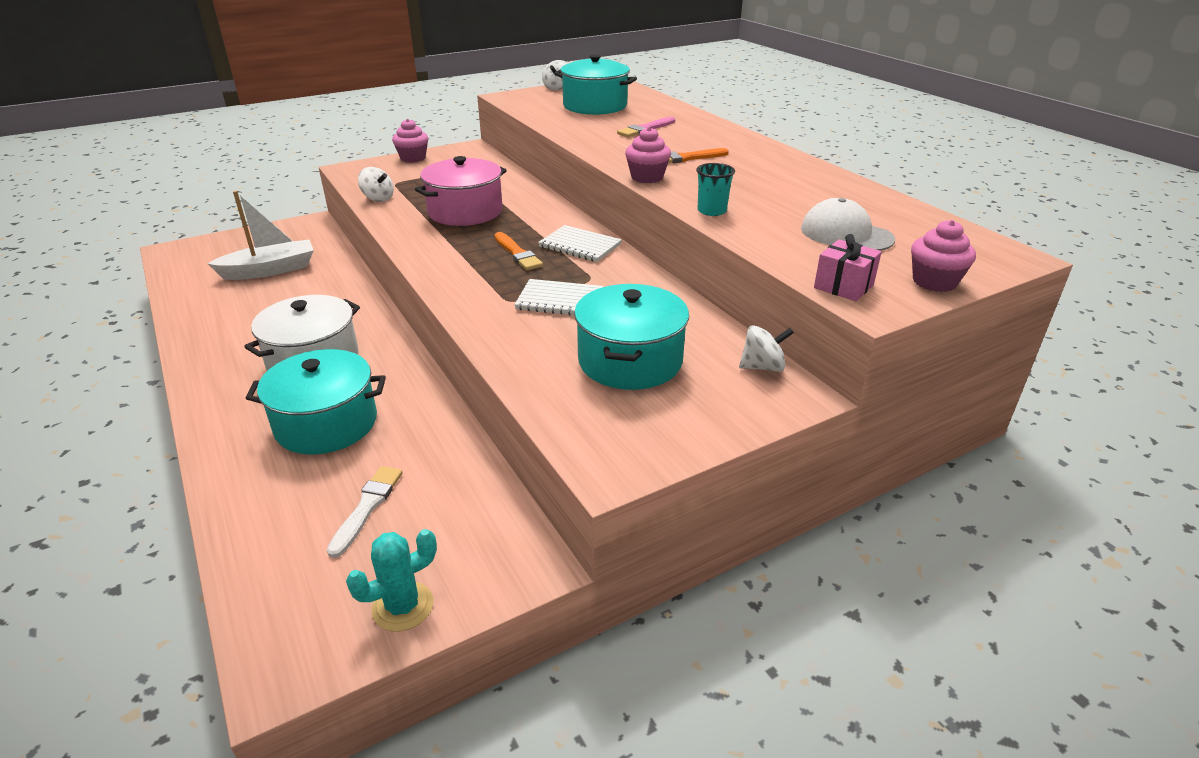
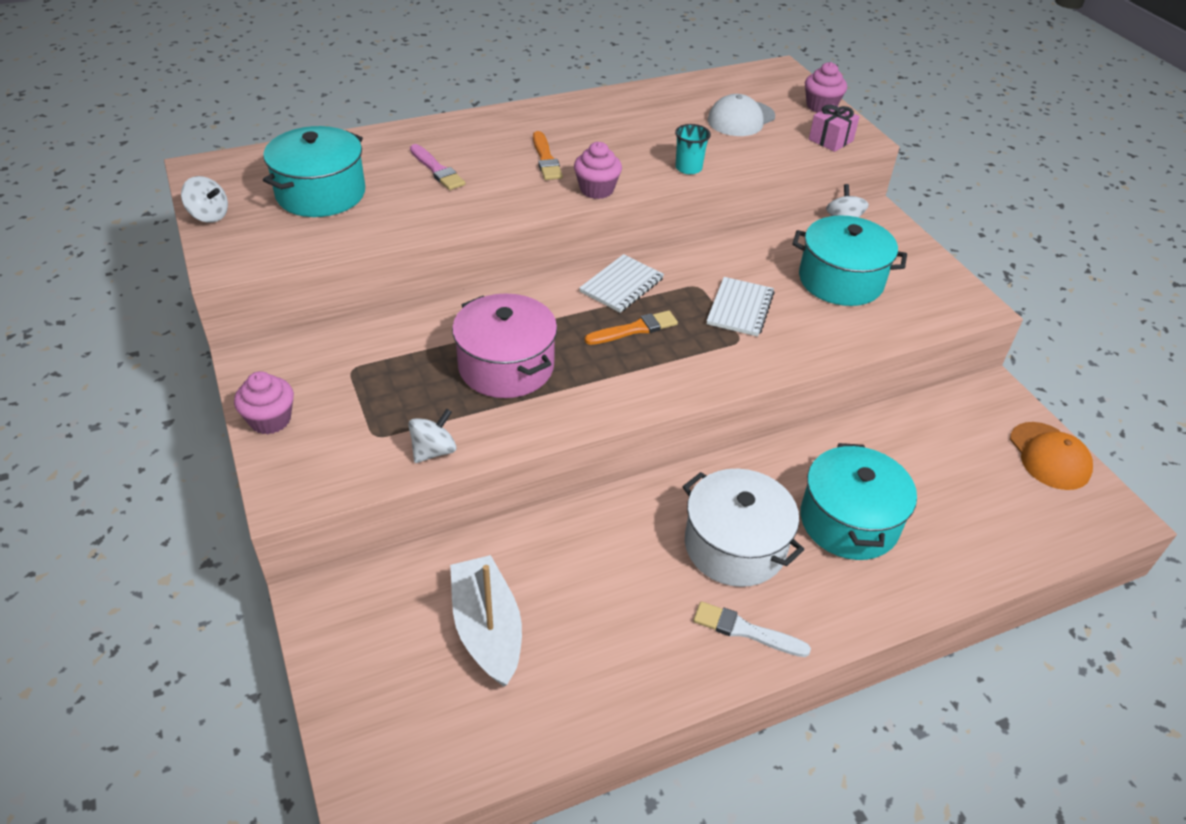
camera: 85 degrees left, 10 degrees up
(367, 507) = (957, 482): white brush -> white brush (745, 630)
(402, 606) = (1049, 456): turquoise cactus -> orange cap

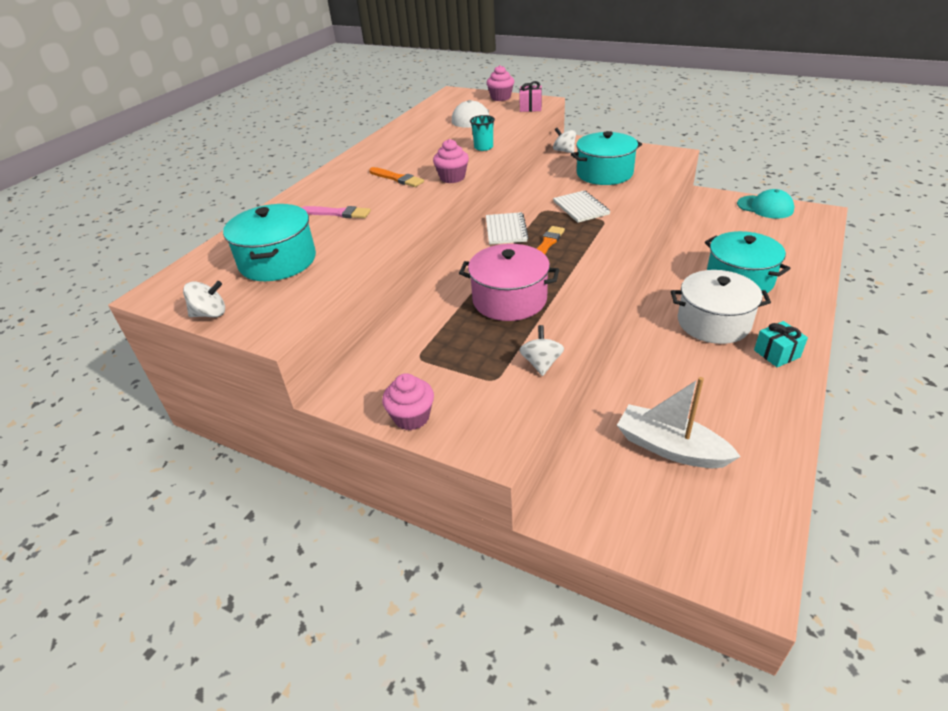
camera: 35 degrees left, 5 degrees down
(745, 630) = (777, 354): white brush -> turquoise gift
(1049, 456) = (765, 207): orange cap -> turquoise cap

